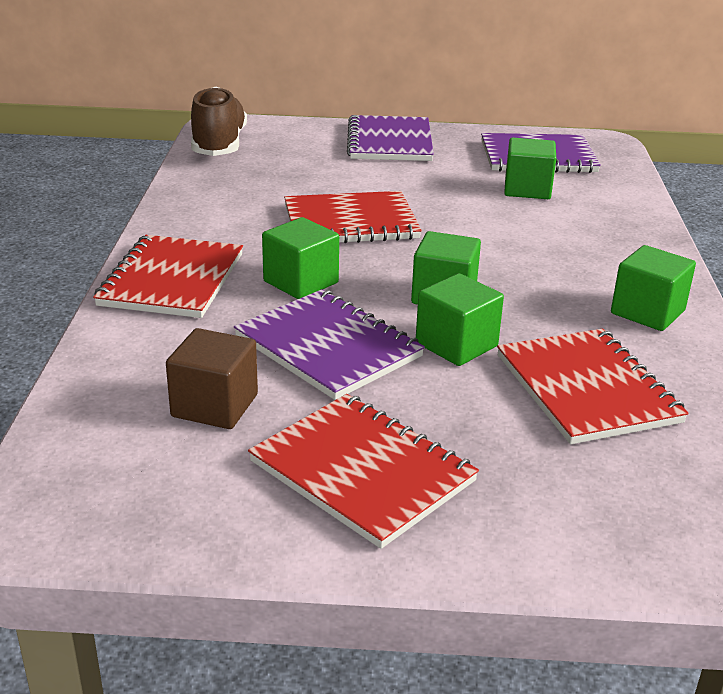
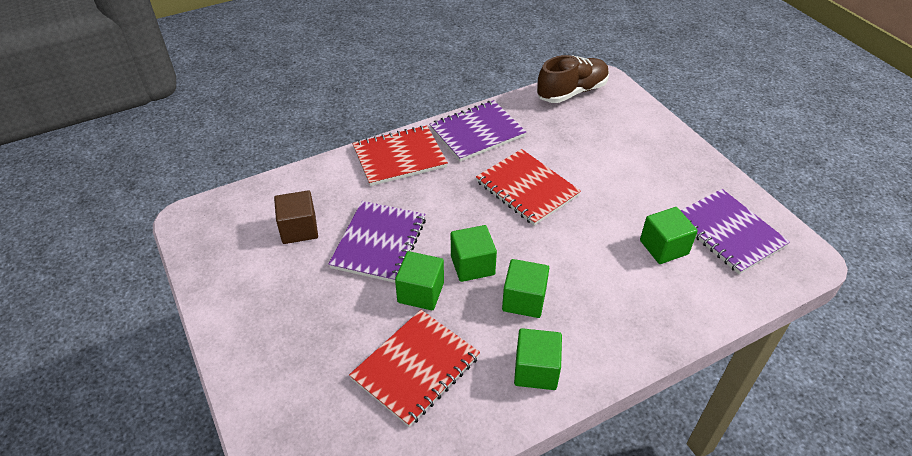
camera: 60 degrees right, 15 degrees up
(301, 282) = (437, 202): green cube -> green cube (524, 300)
(362, 471) = (278, 304): red notebook -> none
(389, 142) = (663, 153): purple notebook -> purple notebook (477, 132)

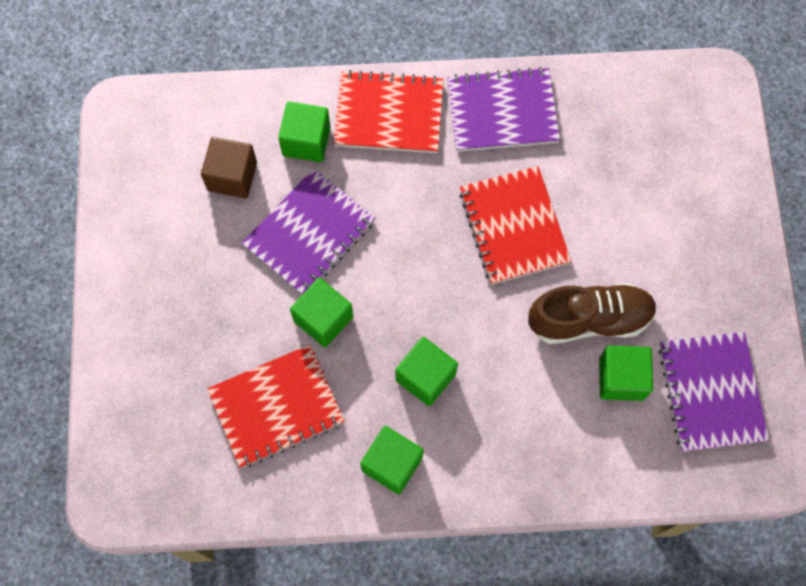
camera: 25 degrees right, 25 degrees up
(472, 265) = (395, 308): green cube -> green cube (306, 141)
(572, 92) = (663, 90): brown shoe -> brown shoe (589, 319)

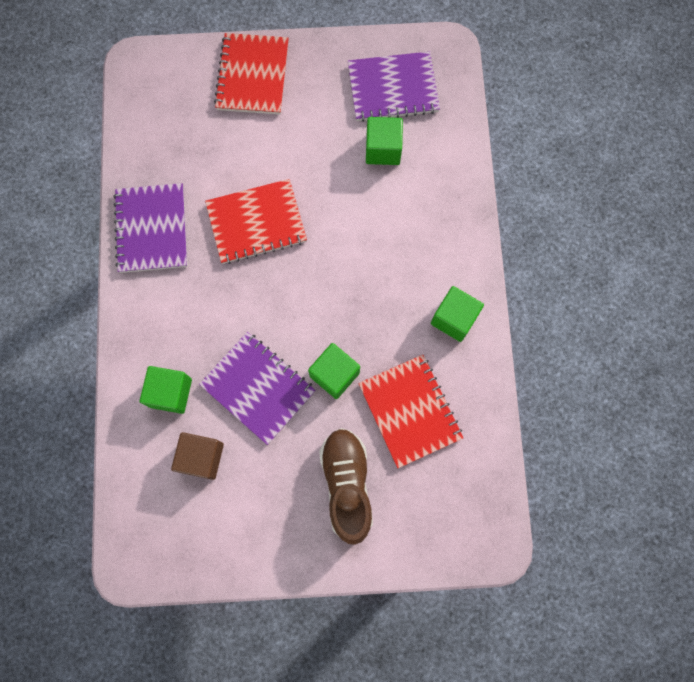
camera: 90 degrees left, 5 degrees up
(389, 114) = (148, 322): red notebook -> red notebook (252, 76)
(425, 377) = (383, 293): green cube -> none
(589, 319) = (336, 169): brown shoe -> brown shoe (347, 484)

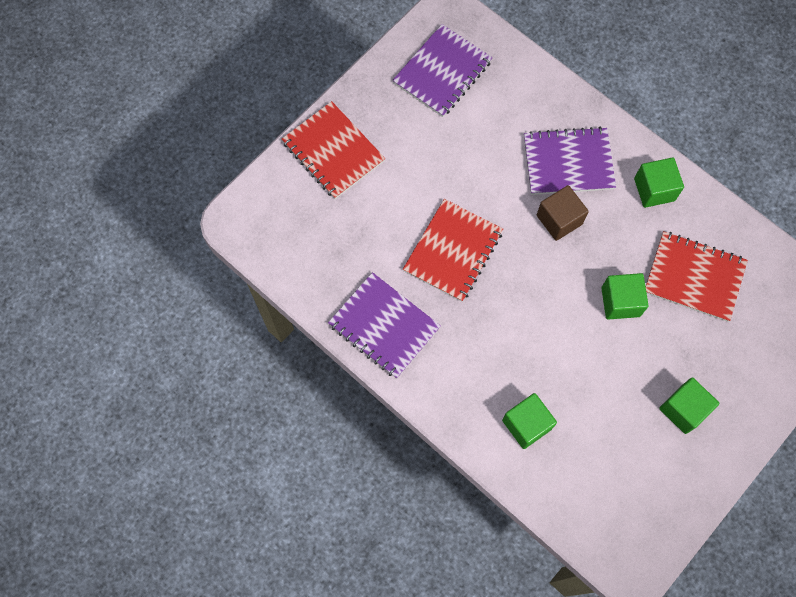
camera: 45 degrees left, 5 degrees down
(201, 457) = (597, 446): brown cube -> brown cube (559, 219)
(258, 388) = (581, 361): purple notebook -> purple notebook (568, 162)
(347, 484) = (709, 365): brown shoe -> none
(383, 149) = (482, 120): green cube -> green cube (683, 409)

